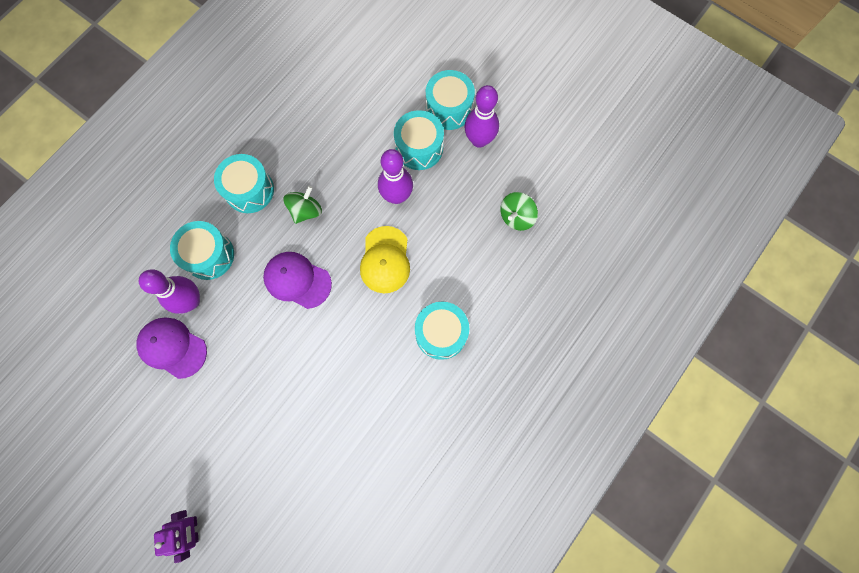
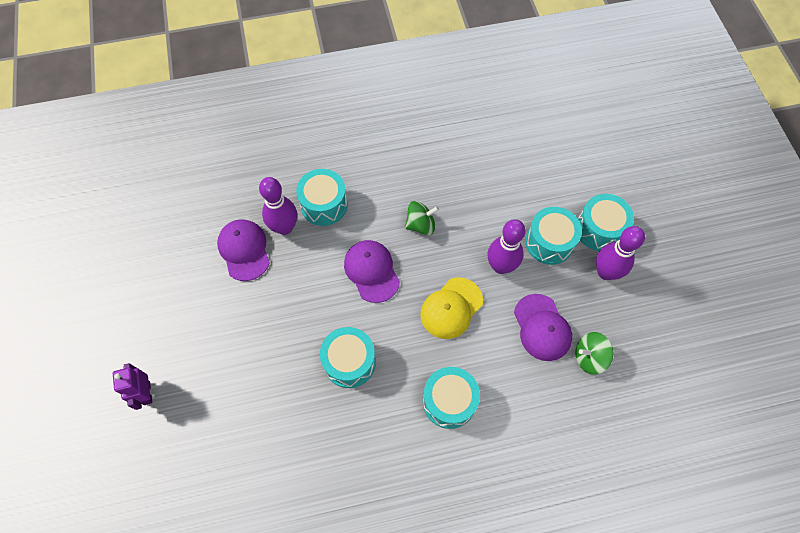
camera: 40 degrees right, 10 degrees down
(193, 529) = (146, 393): purple robot -> purple robot turned 135 degrees clockwise
(249, 190) = (391, 180): turquoise drum -> turquoise drum (349, 362)
(465, 221) = (542, 327): none -> purple cap

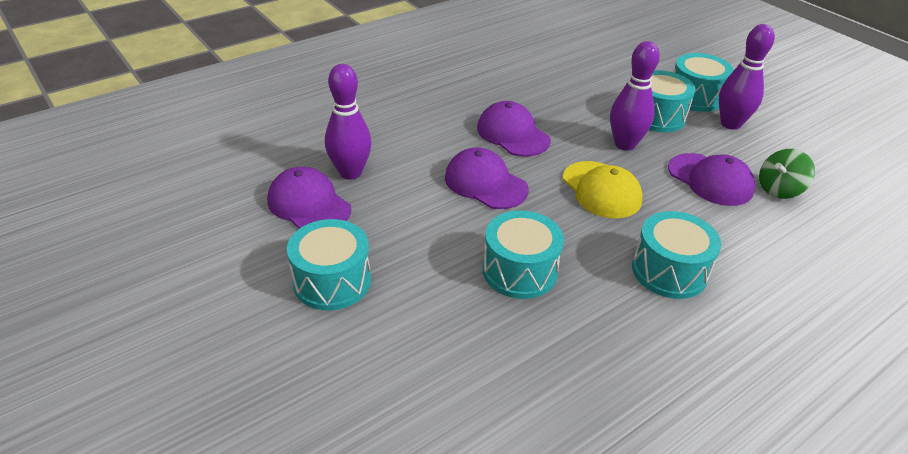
camera: 25 degrees left, 25 degrees down
(146, 393) = (239, 397): purple robot -> none
(324, 205) = (388, 143): turquoise drum -> turquoise drum (332, 281)
(421, 225) = (513, 134): green spinning top -> purple cap
(451, 308) = (601, 190): yellow cap -> yellow cap turned 45 degrees counterclockwise

